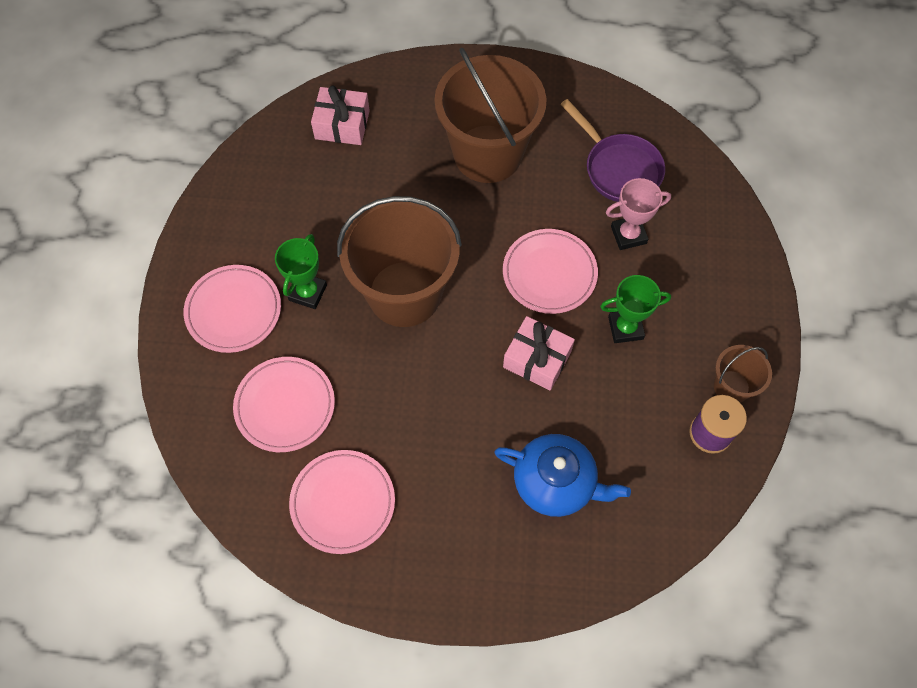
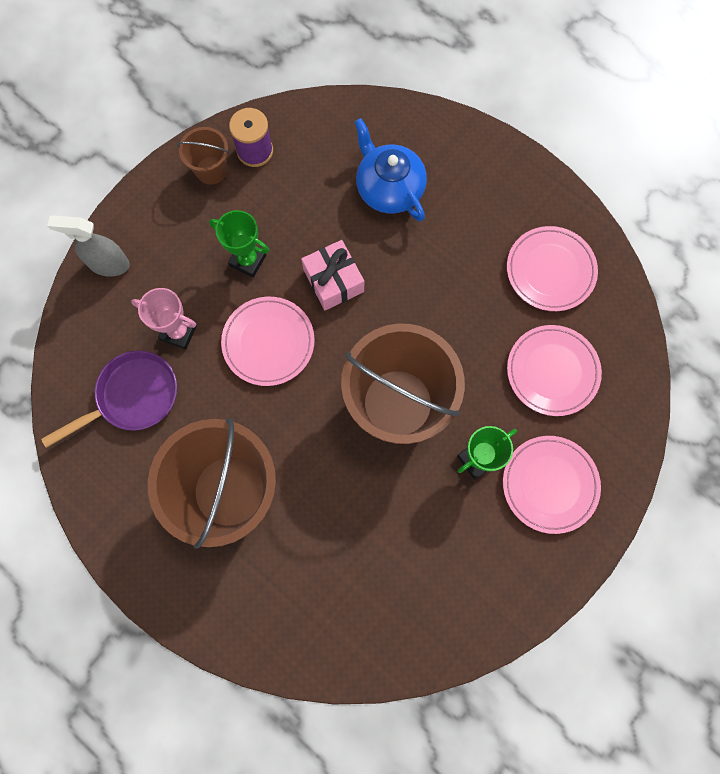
camera: 145 degrees left, 10 degrees up
(342, 124) = (338, 620): pink gift -> none
(618, 169) = (133, 397): purple pan -> purple pan turned 60 degrees clockwise
(735, 249) = (109, 264): none -> grey spray bottle

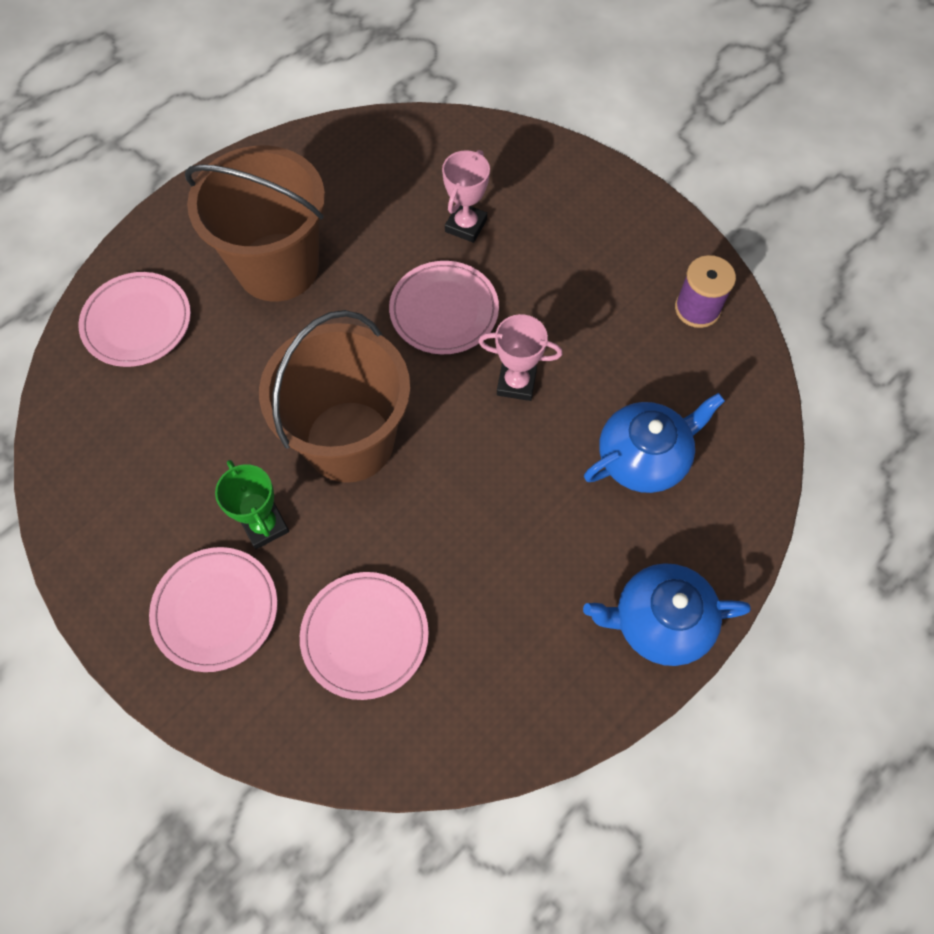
camera: 95 degrees right, 10 degrees down
(109, 264) = (552, 164): grey spray bottle -> none
(133, 397) = (397, 184): purple pan -> none
(211, 170) = (670, 262): brown bucket -> none
(248, 260) = (549, 295): green trophy -> none
(333, 281) = (516, 383): pink gift -> pink trophy
(512, 177) = (659, 622): none -> blue teapot
(550, 270) = (512, 655): pink plate -> pink plate (137, 322)

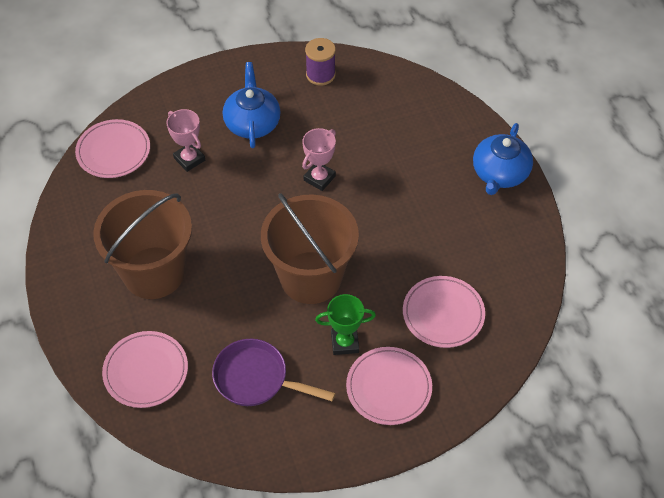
camera: 65 degrees left, 10 degrees down
(170, 444) = (256, 379): none -> purple pan
(444, 311) = (246, 194): pink plate -> pink plate (113, 151)
(644, 457) = (401, 139): blue teapot -> blue teapot (252, 123)

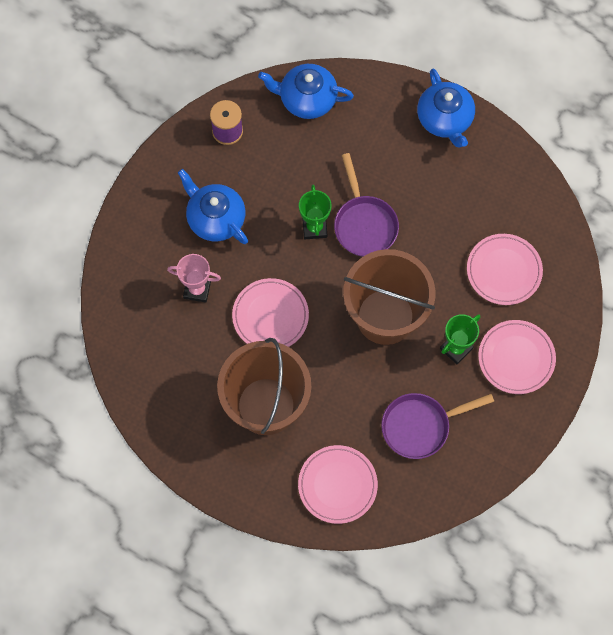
camera: 40 degrees left, 15 degrees up
(113, 151) = (129, 330): pink plate -> pink plate (270, 316)
(319, 178) = (314, 228): pink trophy -> green trophy
(361, 202) = (364, 224): none -> purple pan
(401, 92) = (306, 99): none -> blue teapot

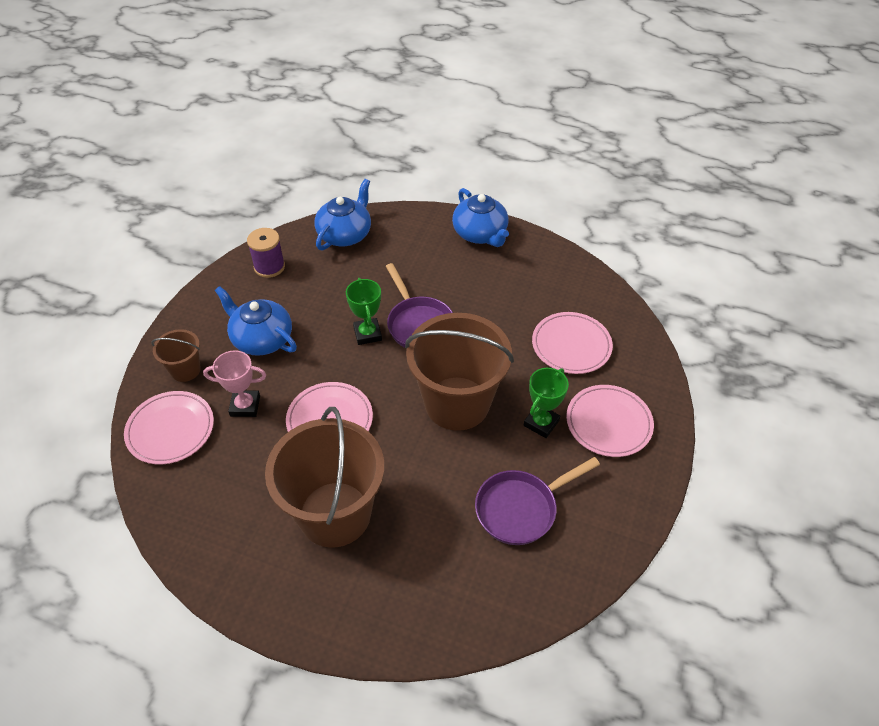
camera: 10 degrees left, 20 degrees down
(145, 242) = (185, 370): none -> brown bucket
(306, 99) = (345, 234): blue teapot -> blue teapot turned 120 degrees clockwise
(337, 485) = (435, 592): pink plate -> pink plate (170, 430)

